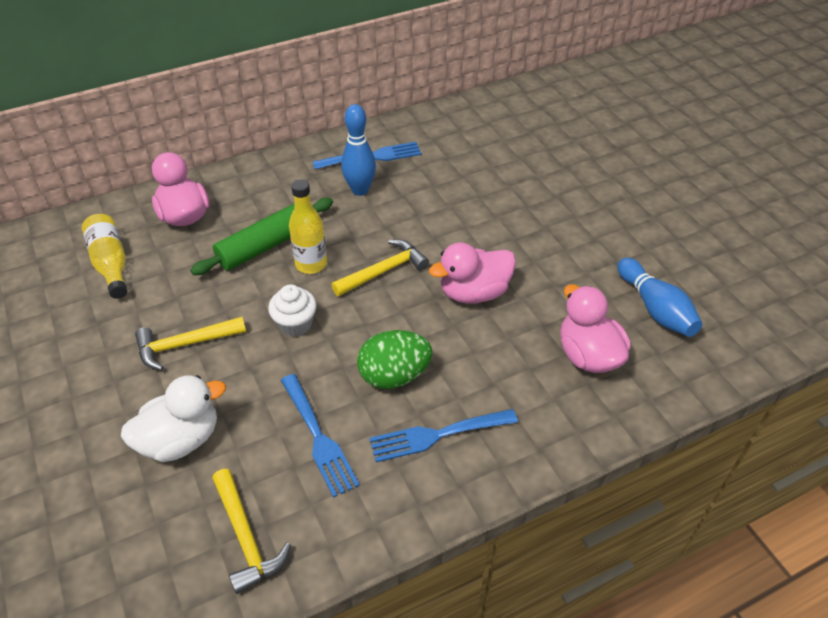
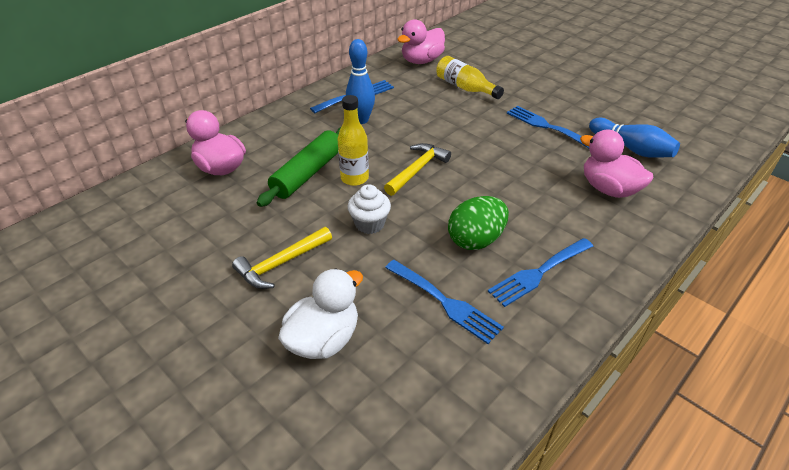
camera: 20 degrees left, 5 degrees down
(111, 263) = (172, 218): yellow bottle -> yellow bottle (465, 88)
(246, 537) = (434, 400): yellow hammer -> none
(474, 292) = (497, 168): pink duck -> pink duck (421, 61)
(569, 251) = (546, 126): none -> blue fork

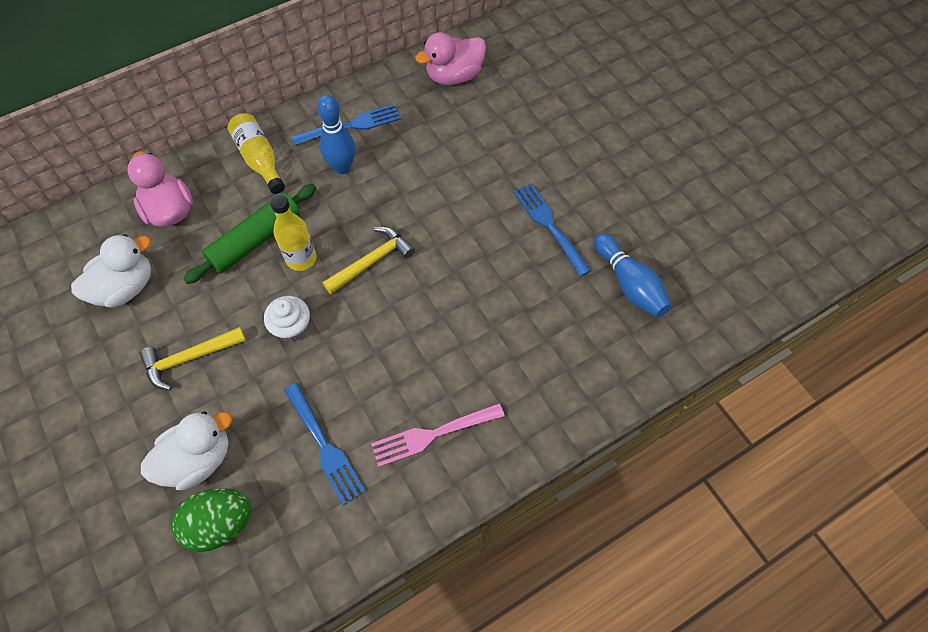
camera: 15 degrees right, 20 degrees up
(197, 225) = (125, 287): none -> white duck
(465, 88) = (485, 137): yellow bottle -> yellow bottle (259, 159)
(476, 240) = (389, 376): green egg -> green egg (220, 524)
(538, 273) = (432, 435): blue fork -> pink fork
(608, 189) = (567, 340): pink duck -> none

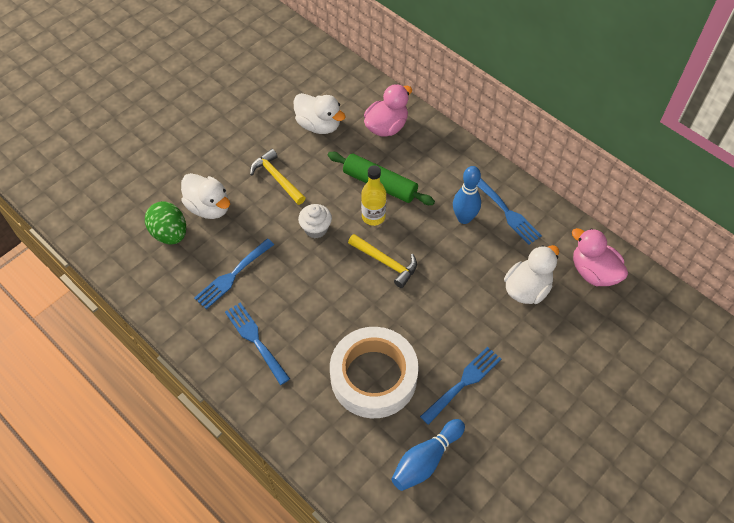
camera: 75 degrees right, 5 degrees down
(259, 159) = (450, 163): yellow bottle -> none
(432, 435) = (255, 340): pink fork -> blue fork
(454, 137) = (527, 289): none -> white duck
(519, 311) = (373, 377): none -> white tape

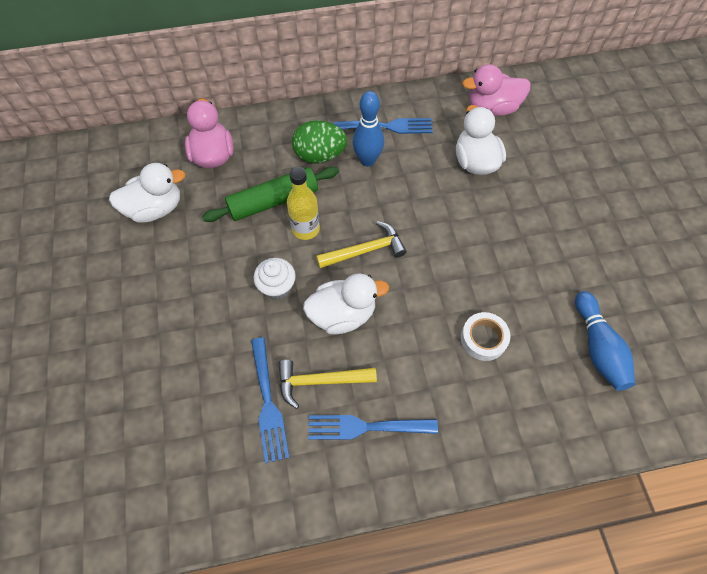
camera: 55 degrees left, 5 degrees up
(170, 233) = (157, 440): green egg -> green egg (320, 155)
(209, 207) = (159, 376): white duck -> white duck (342, 314)
(277, 178) = (183, 285): yellow hammer -> yellow hammer (320, 381)
(373, 377) = (483, 338): white tape -> white tape, size x0.46
(463, 382) = (537, 267): blue fork -> none

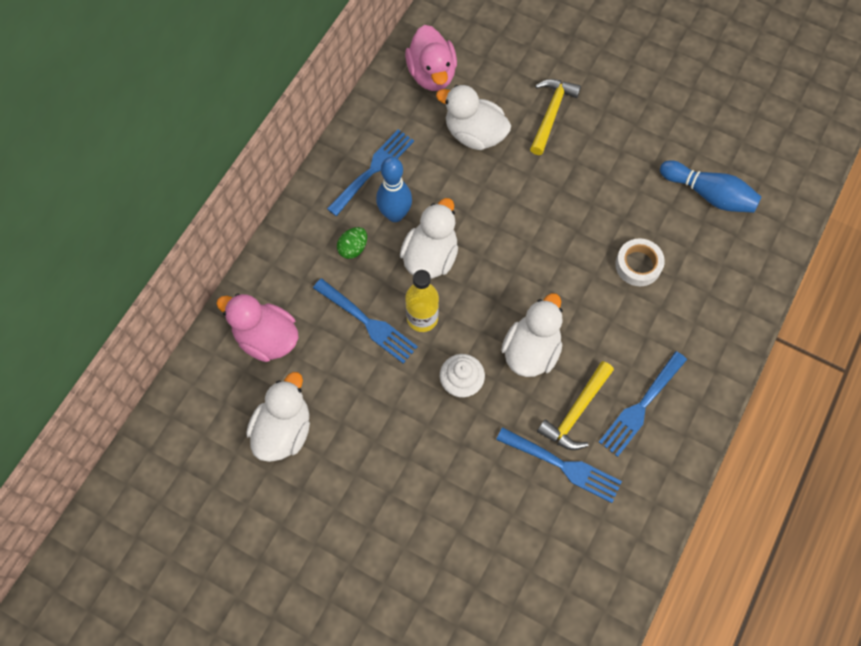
camera: 50 degrees left, 5 degrees up
(273, 201) = (368, 323): green rolling pin -> blue fork
(320, 155) = (353, 248): green egg -> green egg, size x0.56
(356, 201) = (430, 257): none -> white duck
(365, 250) = (486, 287): yellow hammer -> yellow hammer (551, 113)
(492, 108) = (432, 74): pink duck -> pink duck turned 45 degrees counterclockwise

